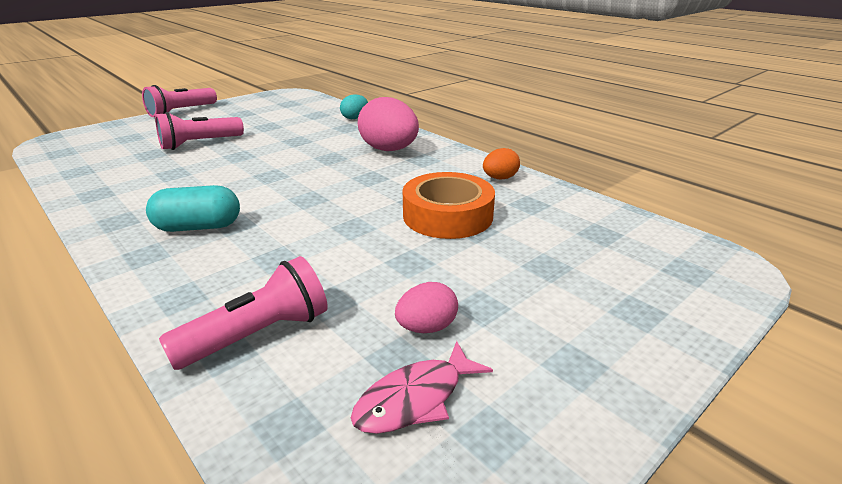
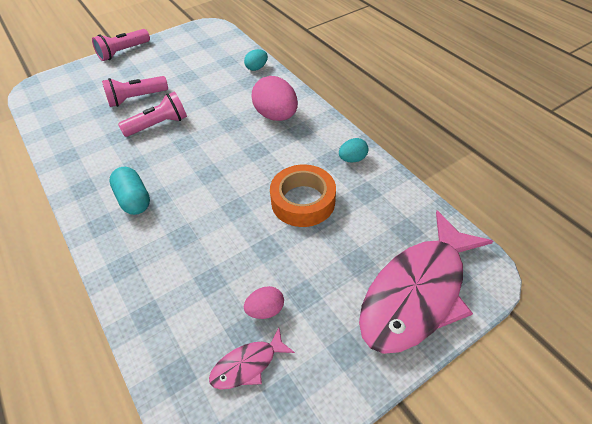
camera: 10 degrees right, 20 degrees up
(198, 227) = (134, 199): turquoise capsule -> turquoise capsule turned 60 degrees clockwise
(258, 335) = (166, 305): pink flashlight -> pink flashlight (158, 125)
(500, 178) = (352, 159): orange egg -> turquoise egg
(648, 291) = (417, 292): none -> pink fish

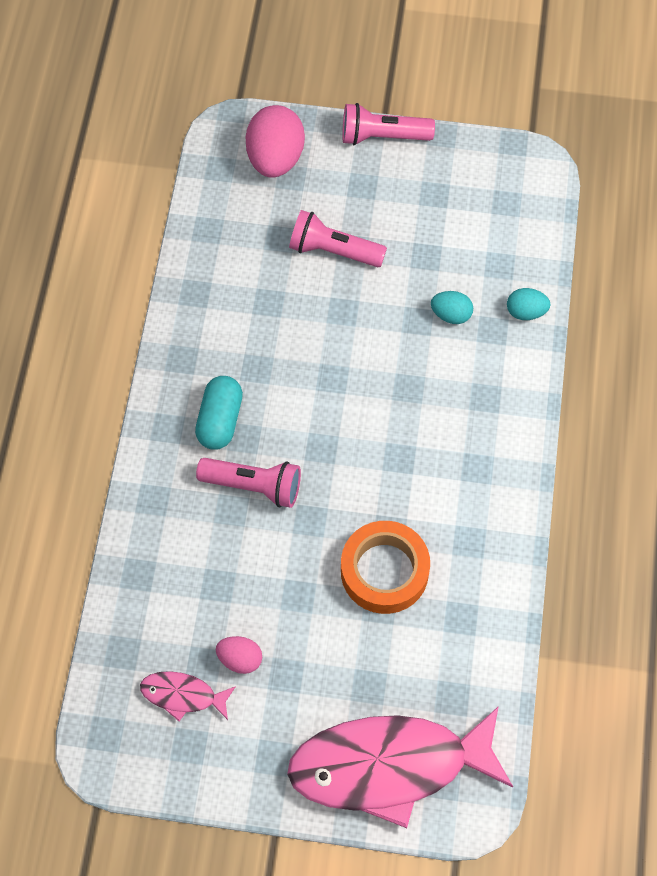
camera: 40 degrees right, 15 degrees up
(158, 125) = (325, 322): pink flashlight -> pink flashlight (253, 486)
(276, 116) = (471, 421): pink egg -> pink egg (275, 158)
(352, 159) = (493, 562): turquoise egg -> turquoise egg (451, 315)

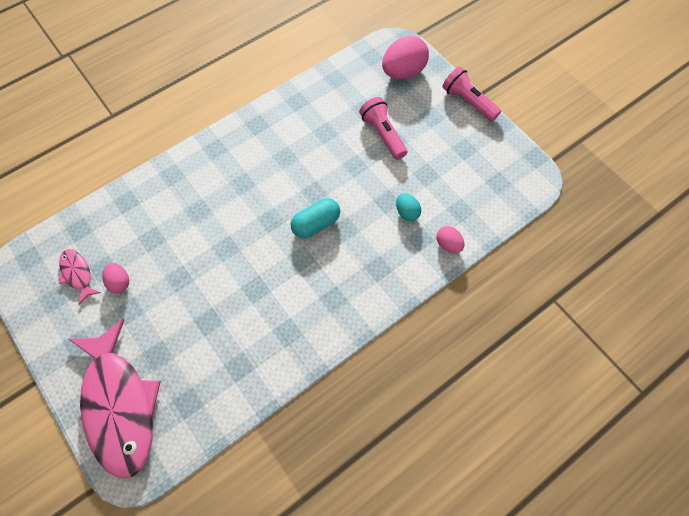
camera: 45 degrees right, 0 degrees up
(220, 420) = (241, 166): turquoise capsule -> turquoise capsule (316, 224)
(253, 486) = (220, 209): pink flashlight -> none
(384, 571) = (230, 306): orange tape -> none
(389, 766) = (119, 405): pink fish -> pink fish turned 150 degrees counterclockwise
(525, 312) = (448, 244): turquoise egg -> pink egg

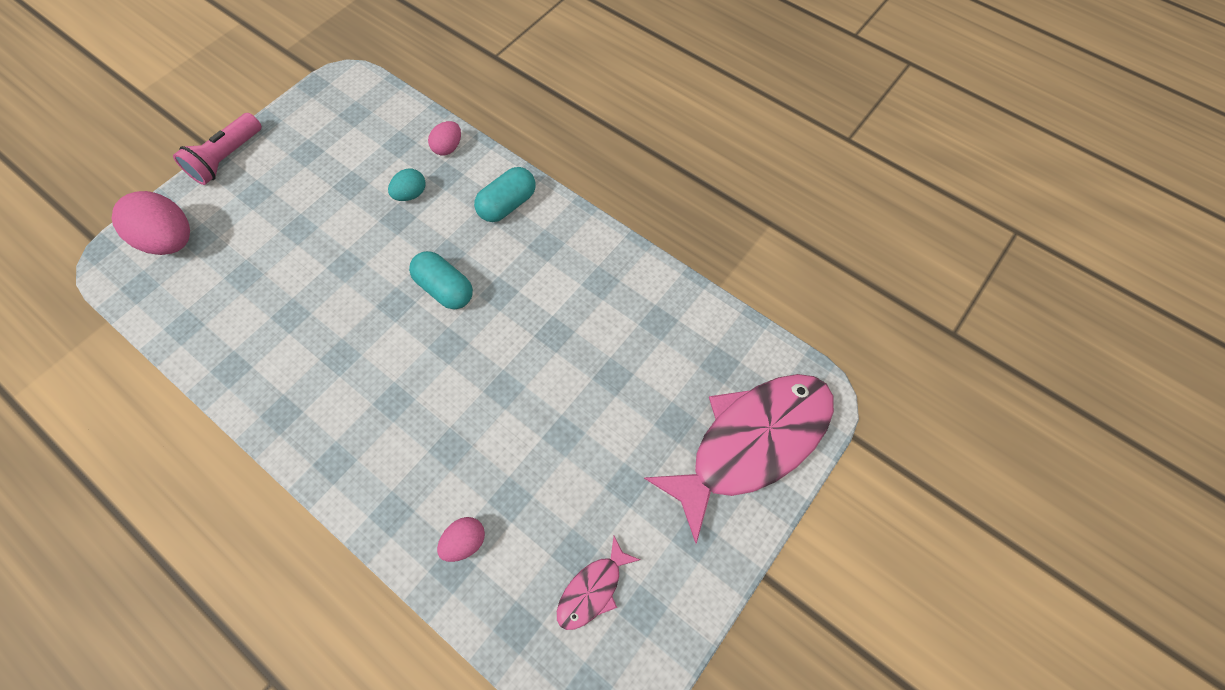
camera: 105 degrees left, 0 degrees up
(119, 282) = (589, 517): pink egg -> pink egg (465, 541)
(379, 279) = (507, 204): none -> turquoise capsule
(383, 134) = (289, 243): pink flashlight -> none

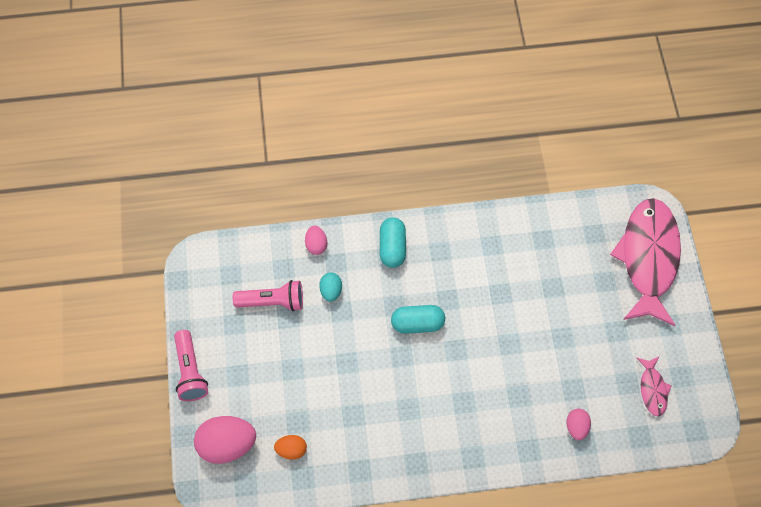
camera: 45 degrees left, 0 degrees up
(207, 294) = (291, 450): none -> orange egg
(356, 161) = (272, 301): none -> pink flashlight

